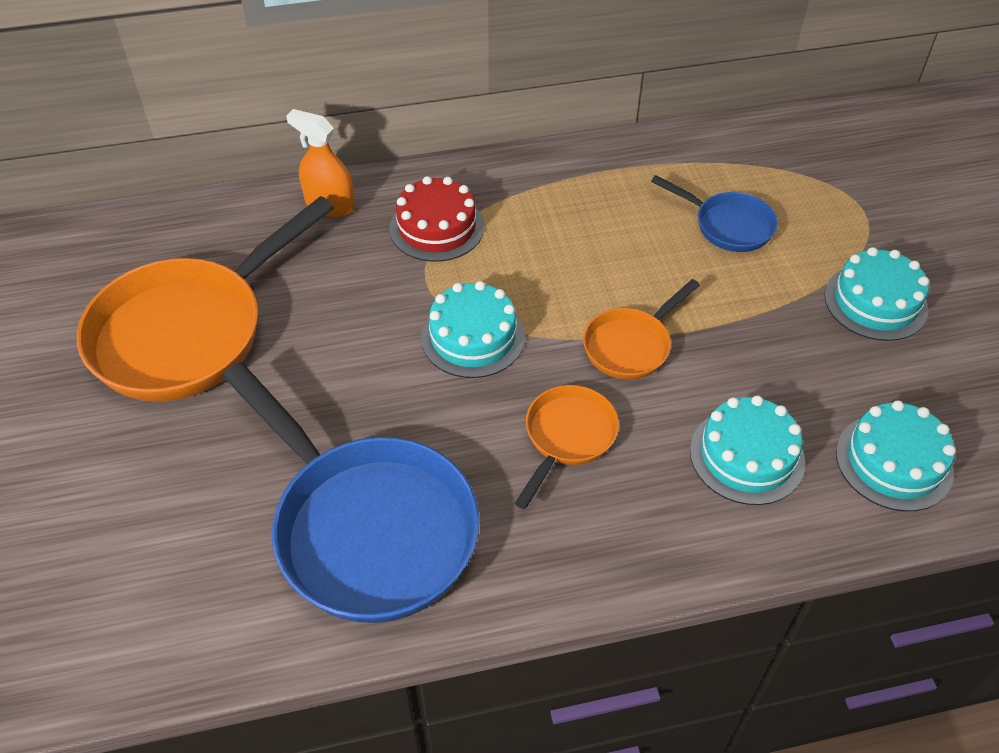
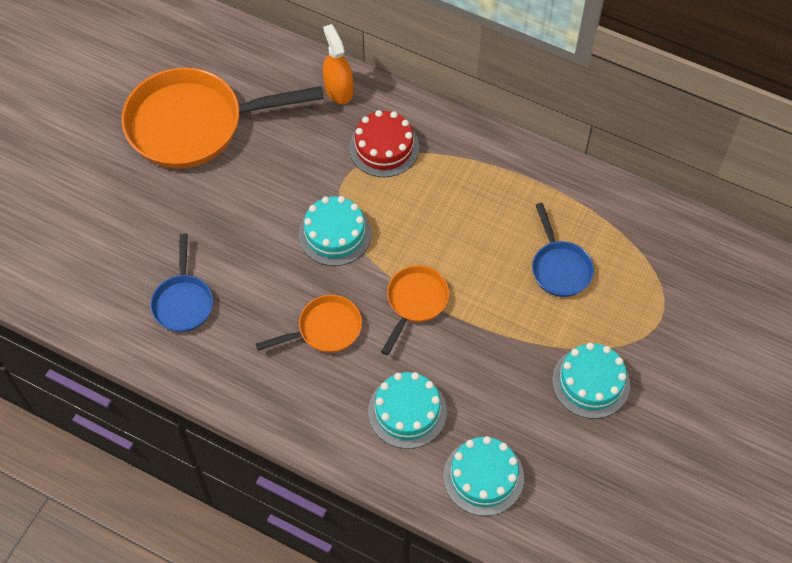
camera: 40 degrees right, 10 degrees up
(367, 526) = (183, 302): blue pan -> blue pan, size x0.50
(631, 345) = (415, 302): orange pan -> orange pan turned 120 degrees clockwise

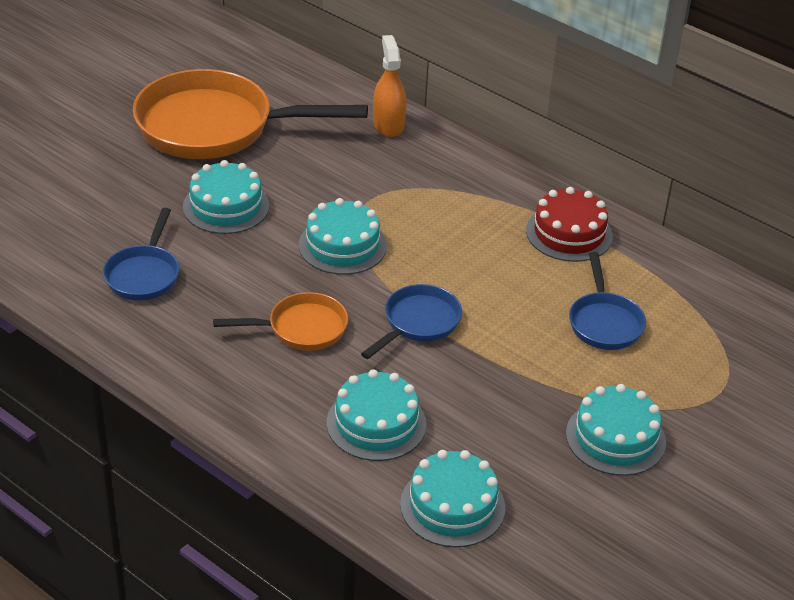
camera: 10 degrees right, 20 degrees down
(229, 212) = (226, 206): none -> turquoise cake
(384, 147) = (424, 181): red cake -> red cake (569, 233)
(415, 302) = (418, 323): orange pan -> blue pan

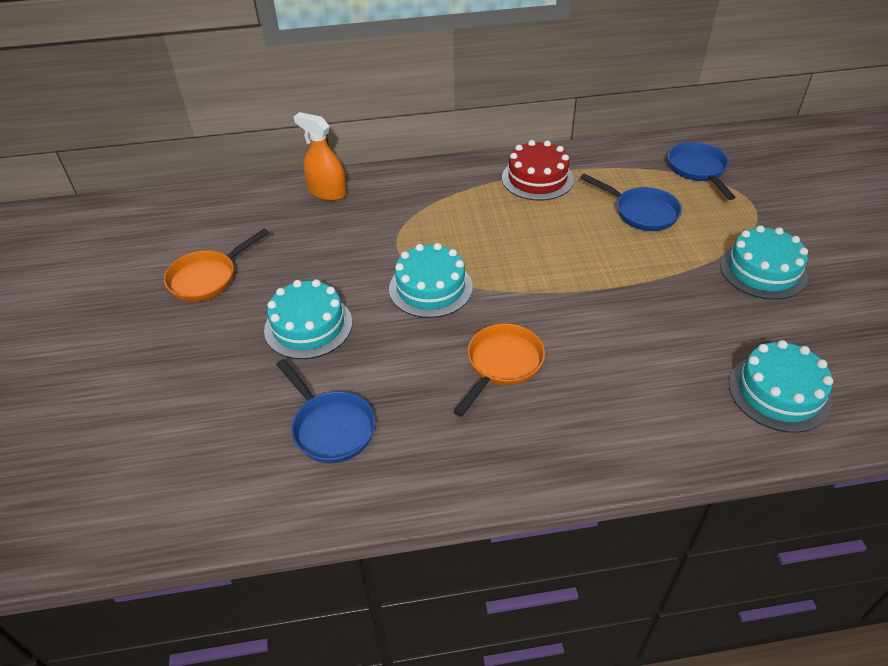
camera: 45 degrees left, 5 degrees up
(215, 127) = (207, 278): orange pan -> orange pan, size x0.50
(376, 423) = (652, 384): turquoise cake -> none
(418, 323) = (558, 297): blue pan -> blue pan (698, 170)

